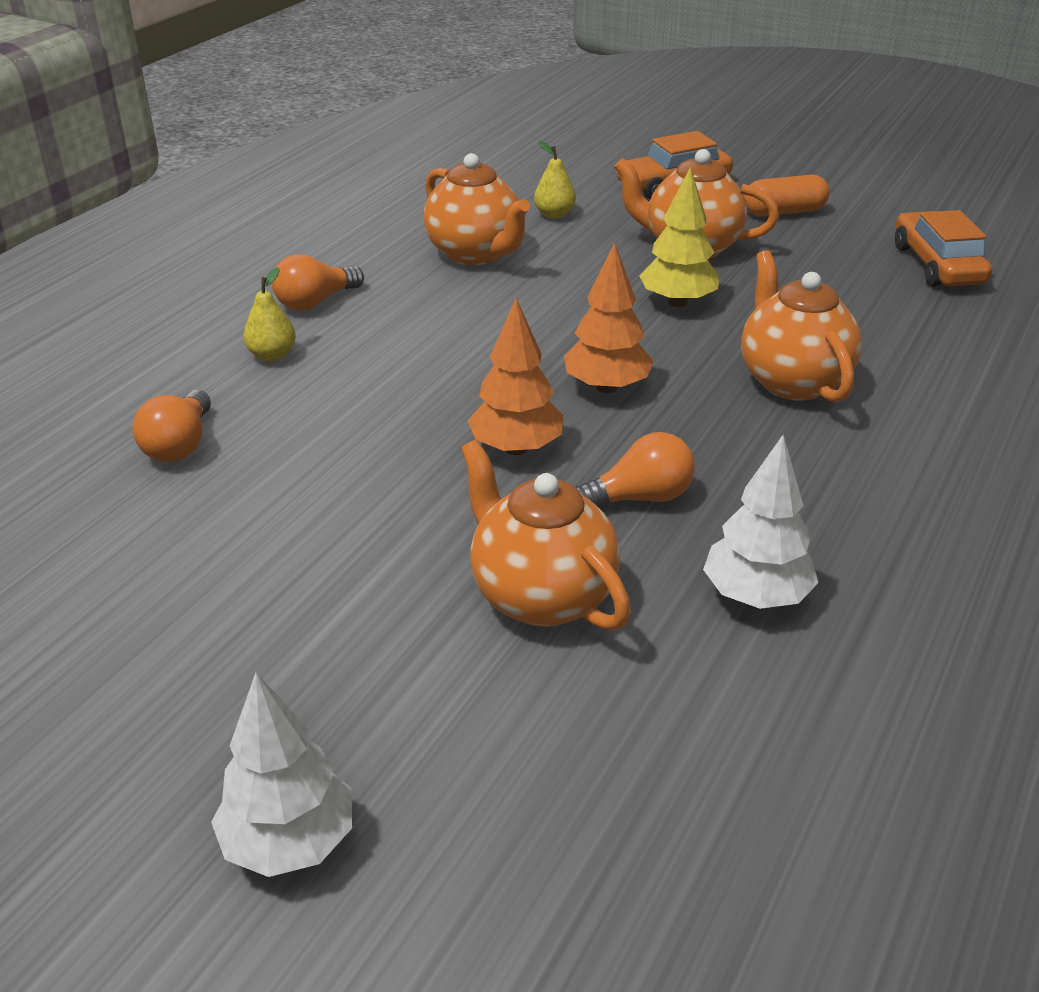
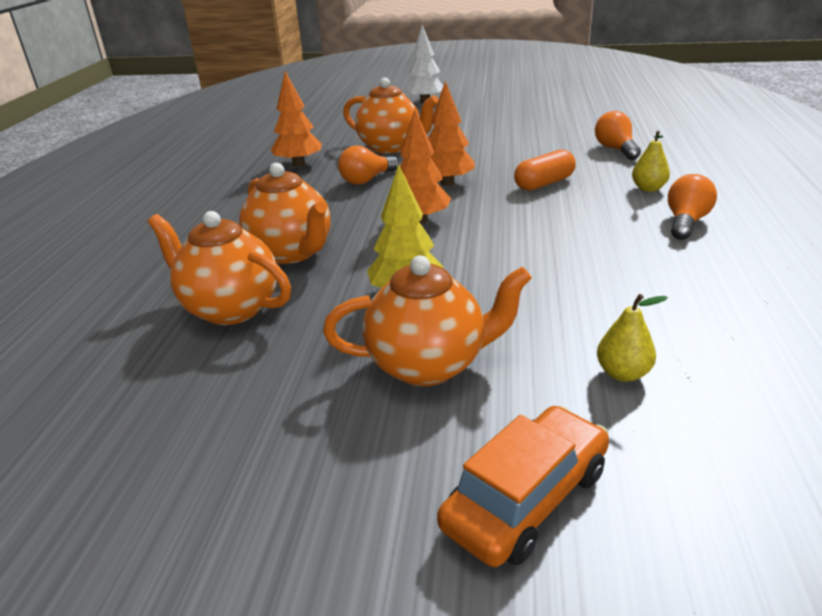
camera: 160 degrees right, 5 degrees down
(475, 254) = (634, 295): orange teapot -> orange teapot (230, 308)
(756, 596) = (299, 164): white tree -> orange tree
(784, 212) = (330, 476): orange capsule -> orange capsule (544, 183)
(937, 265) = (125, 420): orange car -> none

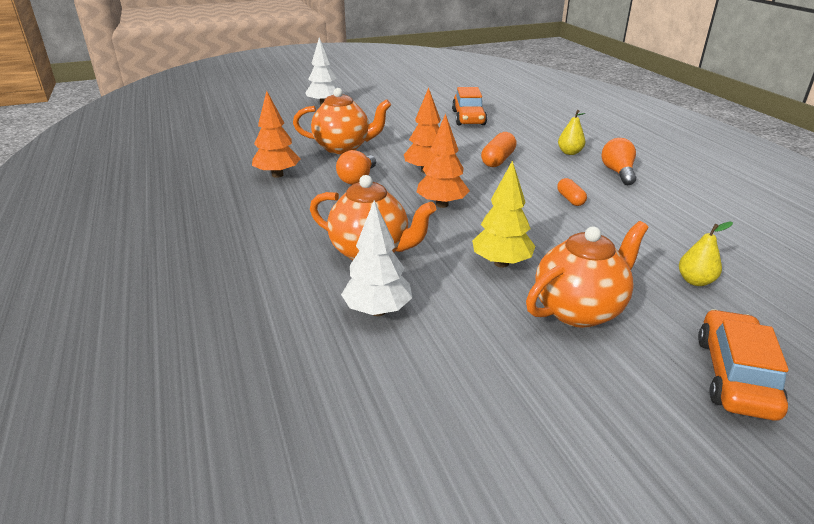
camera: 30 degrees left, 0 degrees up
(230, 308) = (378, 311): orange teapot -> white tree
(567, 133) = (468, 118): none -> orange car
(578, 242) = (570, 199): none -> orange capsule
(615, 149) = (516, 126): orange light bulb -> none

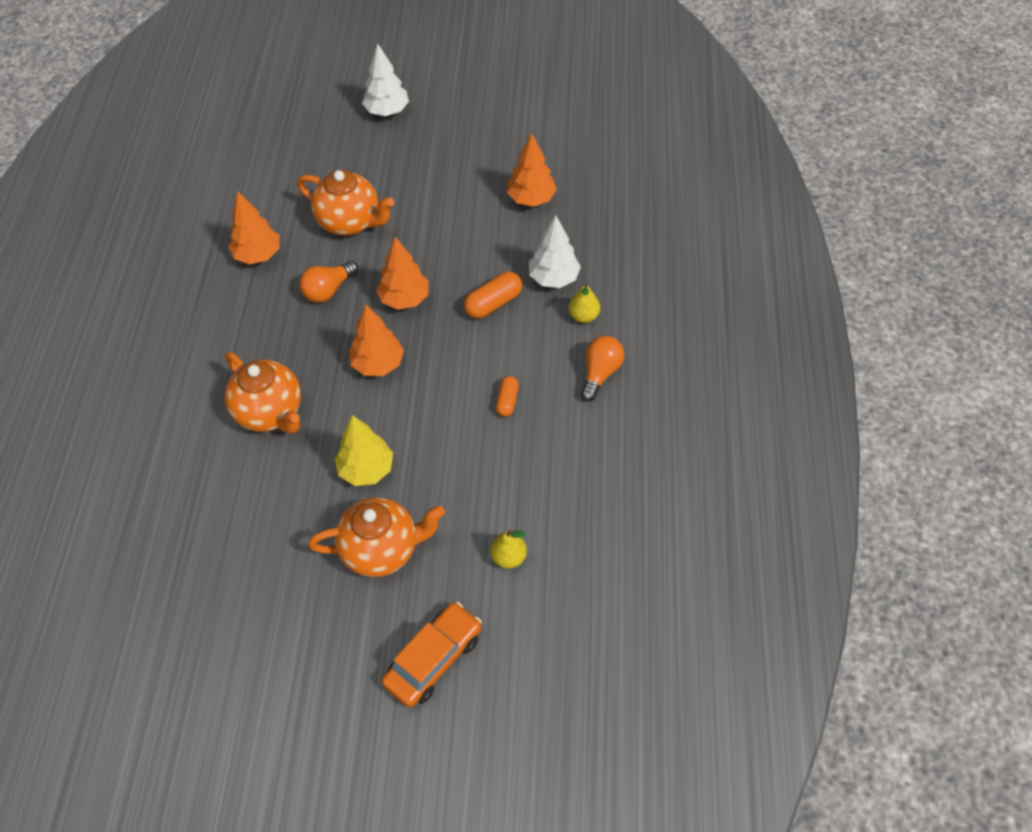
camera: 25 degrees right, 25 degrees up
(378, 311) = (231, 487): white tree -> white tree (553, 278)
(468, 118) = (531, 199): orange car -> orange tree

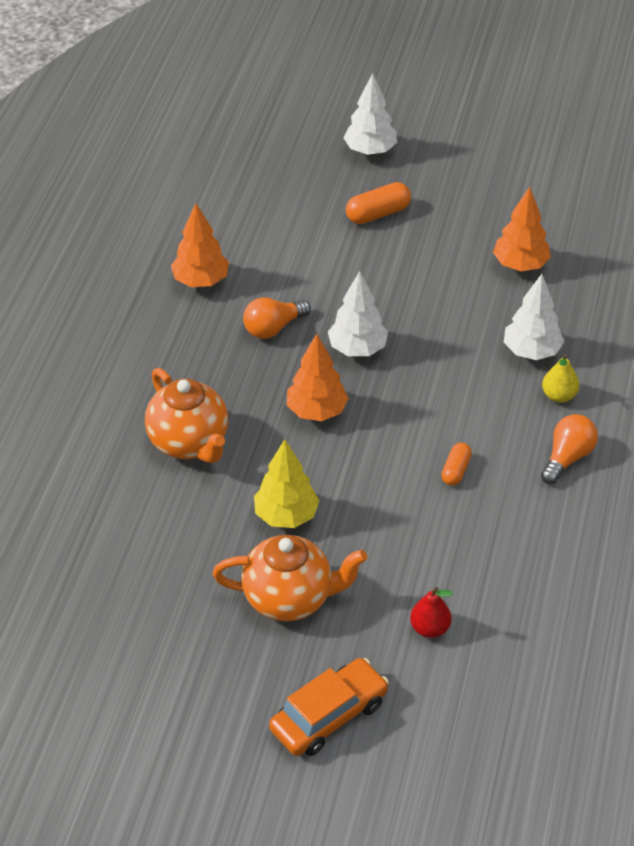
camera: 10 degrees right, 10 degrees down
(350, 222) = (309, 261): orange teapot -> none
(404, 299) = (357, 349): orange tree -> white tree
(493, 303) = (457, 368): orange capsule -> orange capsule (378, 214)
(508, 557) = (430, 628): yellow pear -> red pear

